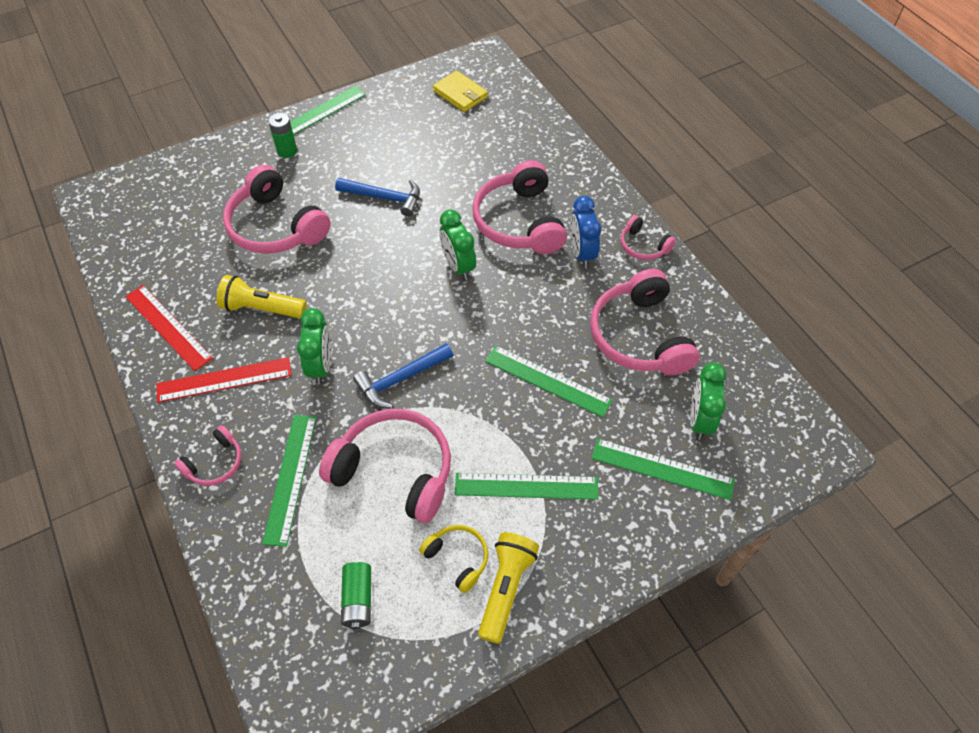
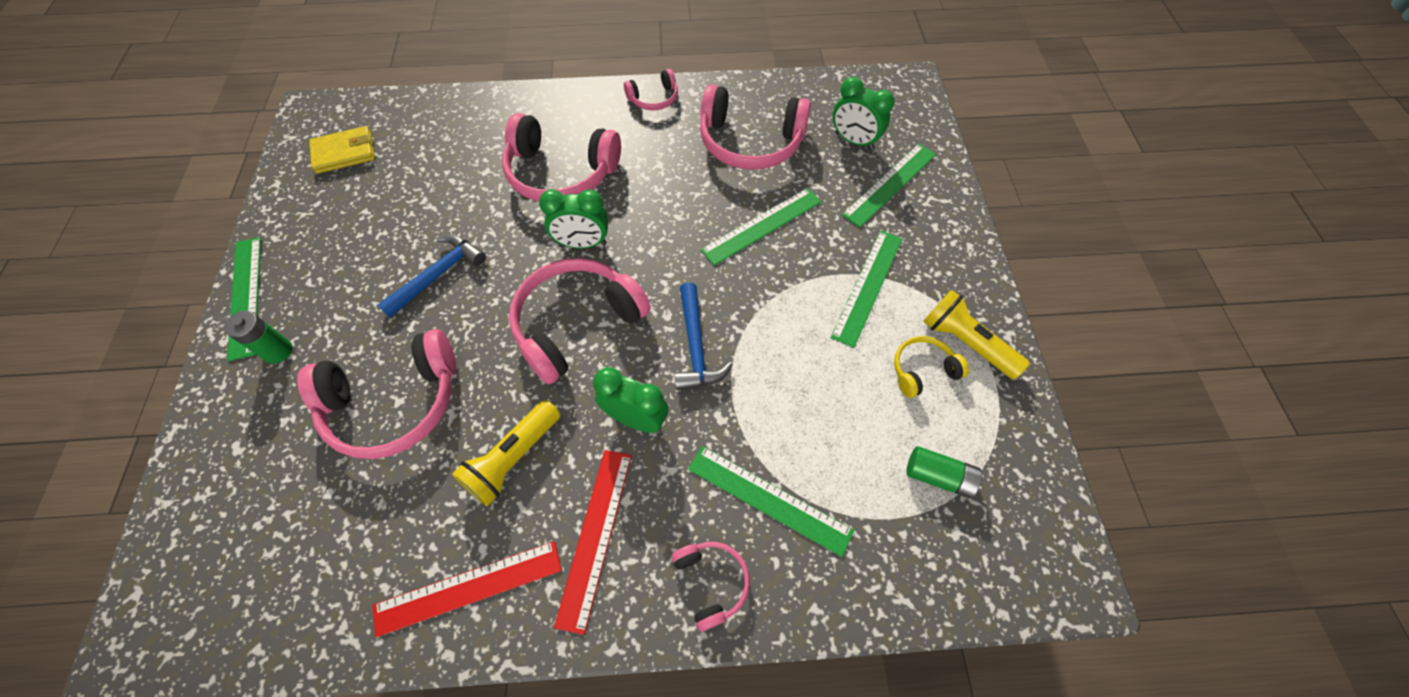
camera: 65 degrees left, 5 degrees up
(395, 470) = (804, 390): pink headphones -> pink headphones (576, 323)
(581, 253) = (633, 143): blue clock -> none

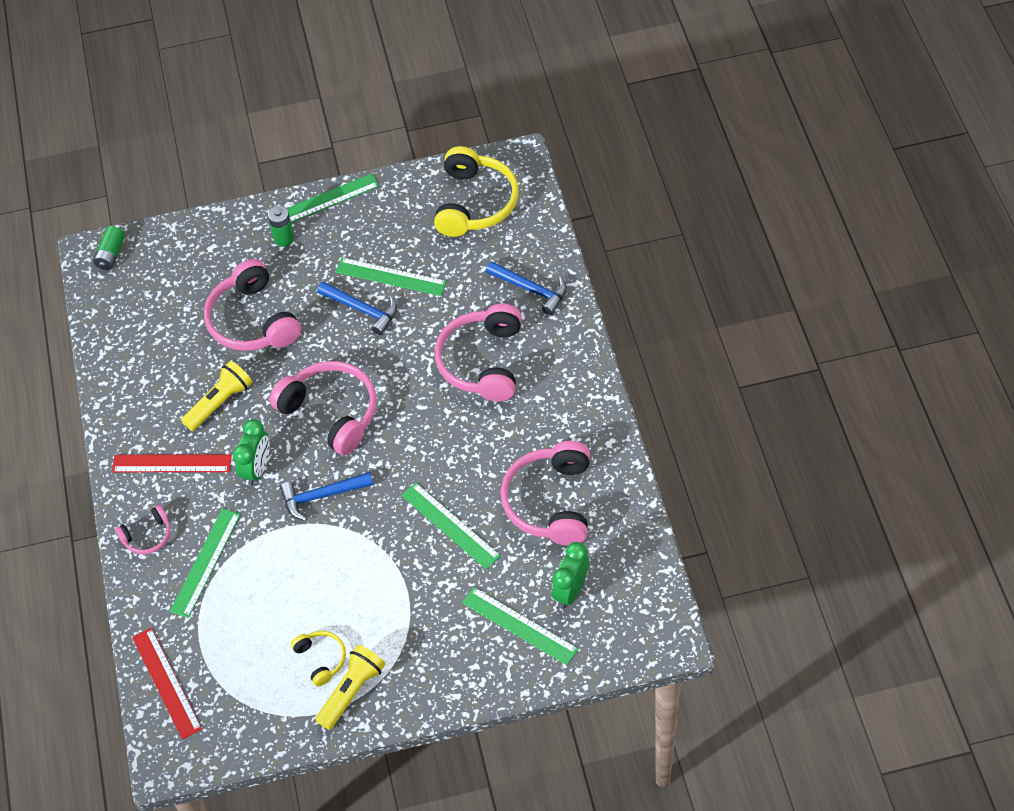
camera: 85 degrees right, 5 degrees down
(345, 152) = (475, 203): yellow wallet -> yellow headphones
(468, 587) = (134, 403): red ruler -> red ruler (166, 682)
(486, 123) = (531, 290): none -> blue hammer
(513, 458) = (219, 402): yellow flashlight -> yellow flashlight turned 105 degrees clockwise
(582, 243) = (409, 397): green clock -> none
(654, 99) = (592, 412): pink headphones -> none
(867, 286) = (398, 614): green ruler -> green ruler (390, 277)
(938, 476) = (233, 672): green battery -> green battery (111, 254)

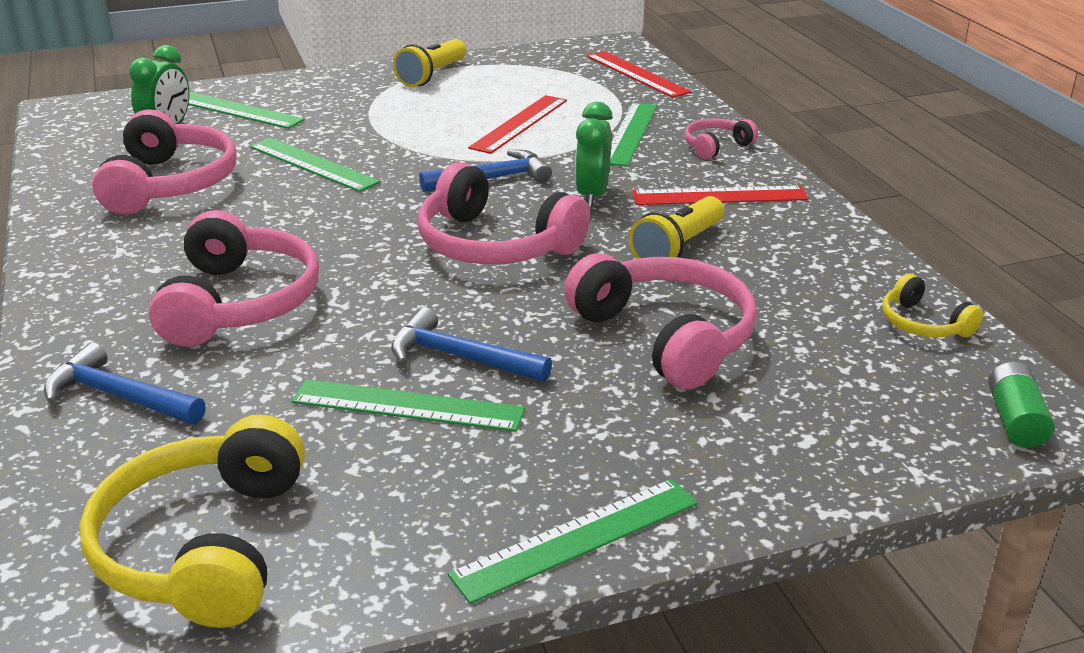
camera: 170 degrees right, 25 degrees down
(284, 239) = (653, 460): green battery -> none
(288, 585) = (519, 124): none -> red ruler
(321, 659) = (469, 89): yellow headphones -> yellow headphones (923, 324)

